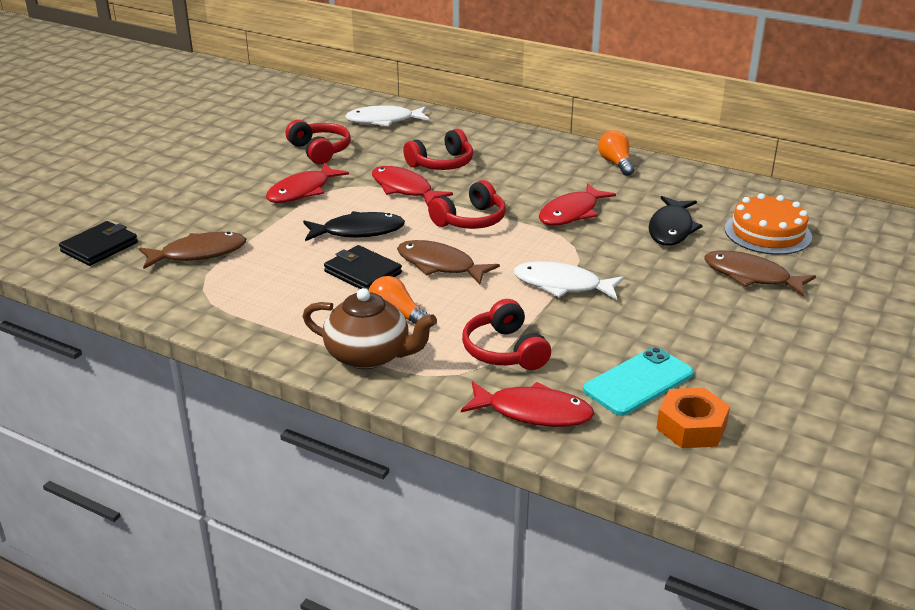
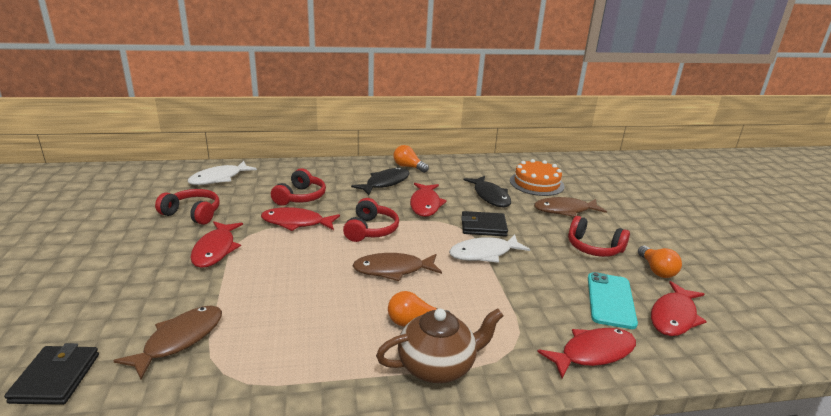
camera: 40 degrees left, 5 degrees down
(358, 231) = (301, 266): black fish -> black fish (385, 183)
(363, 272) = (346, 298): black wallet -> black wallet (483, 226)
(504, 351) = (515, 315): red headphones -> red headphones (593, 248)
(691, 427) = (674, 316): orange nut -> red fish
(759, 380) = (656, 270): none -> orange light bulb

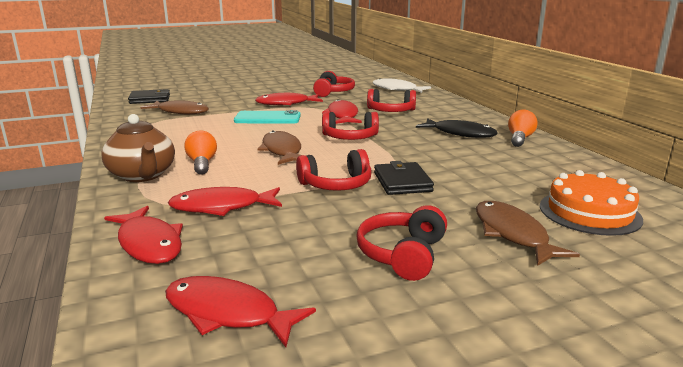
camera: 80 degrees right, 5 degrees down
(425, 204) = (428, 153): red fish -> red fish (222, 207)
(484, 253) = (336, 185): white fish -> red headphones
(490, 196) = (494, 182): black fish -> none
(610, 300) = (259, 261): turquoise phone -> turquoise phone (267, 118)
(656, 270) = (364, 311): orange light bulb -> none

